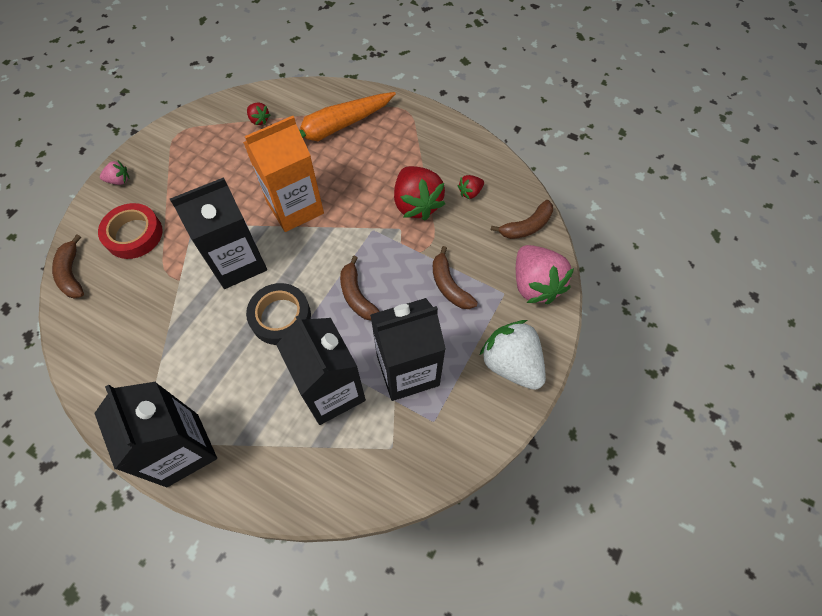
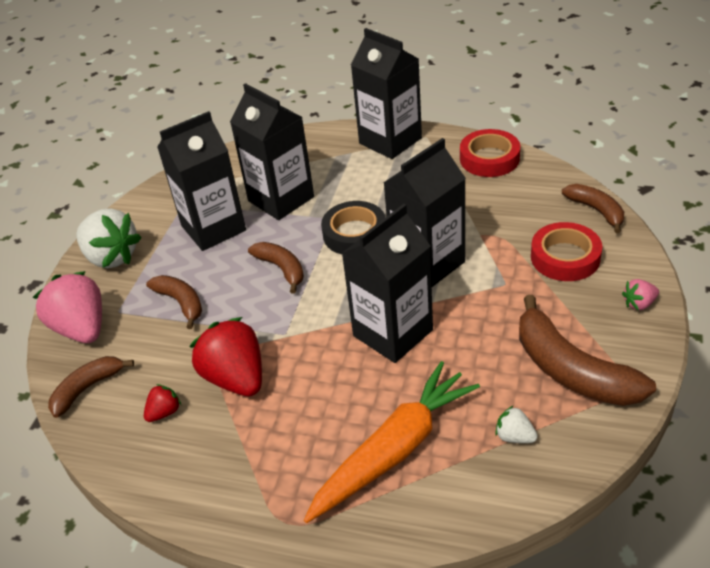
camera: 170 degrees right, 20 degrees down
(106, 377) = (489, 158): none -> red tape
(198, 148) = (571, 370): none -> brown banana
(259, 120) = (514, 436): red strawberry -> white strawberry
(295, 207) = (393, 333): orange carton -> black carton

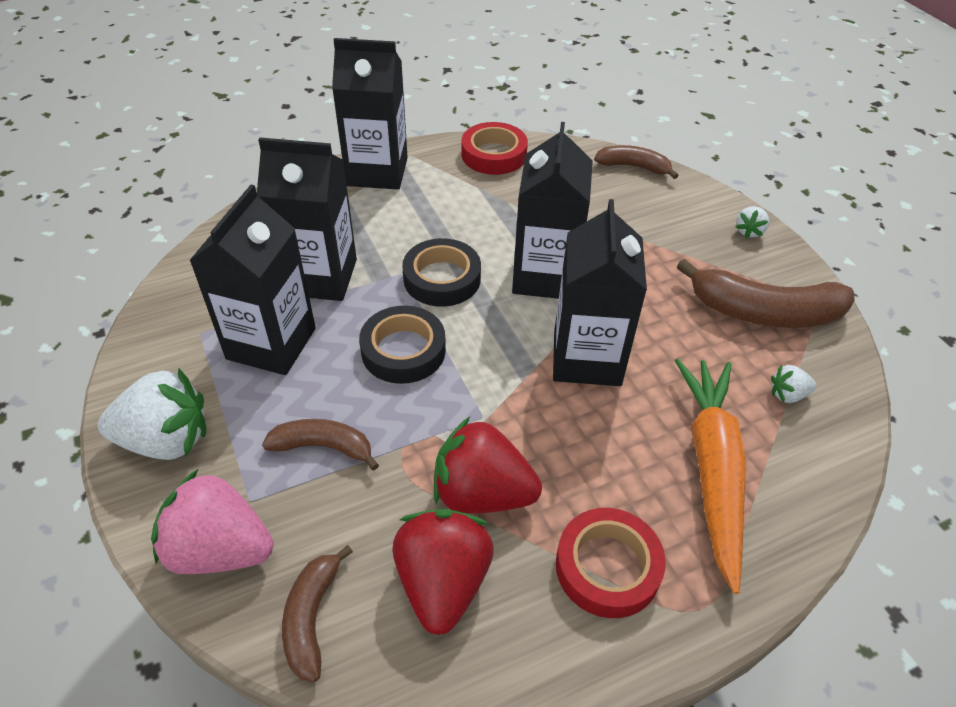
camera: 45 degrees left, 5 degrees up
(164, 412) = (443, 582): red strawberry -> red strawberry, size x2.15
(281, 269) = (403, 350): brown banana -> black tape
(565, 257) = (653, 217): red tape -> red tape (607, 567)
(639, 304) = (749, 231): pink strawberry -> white strawberry

